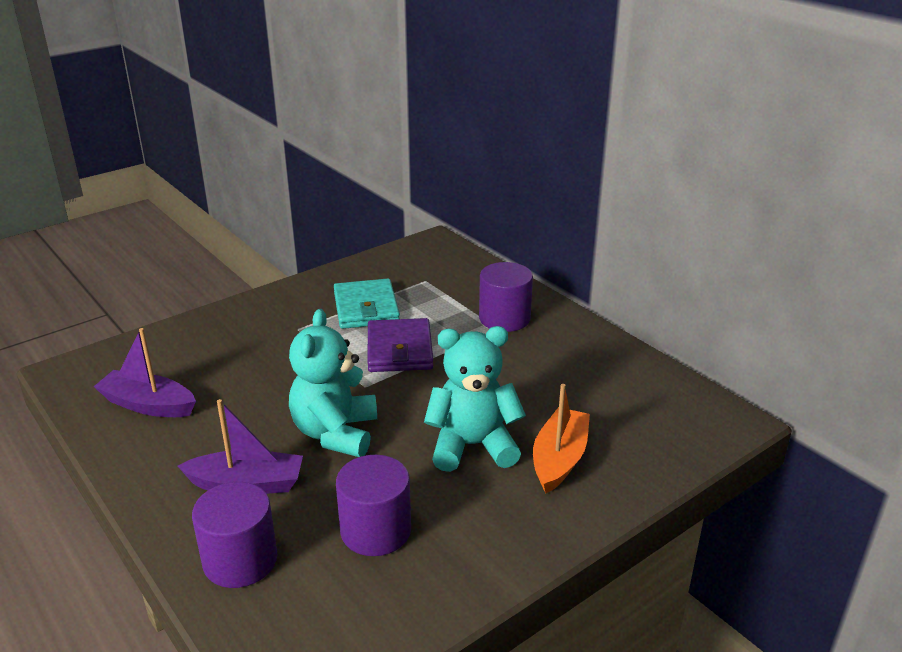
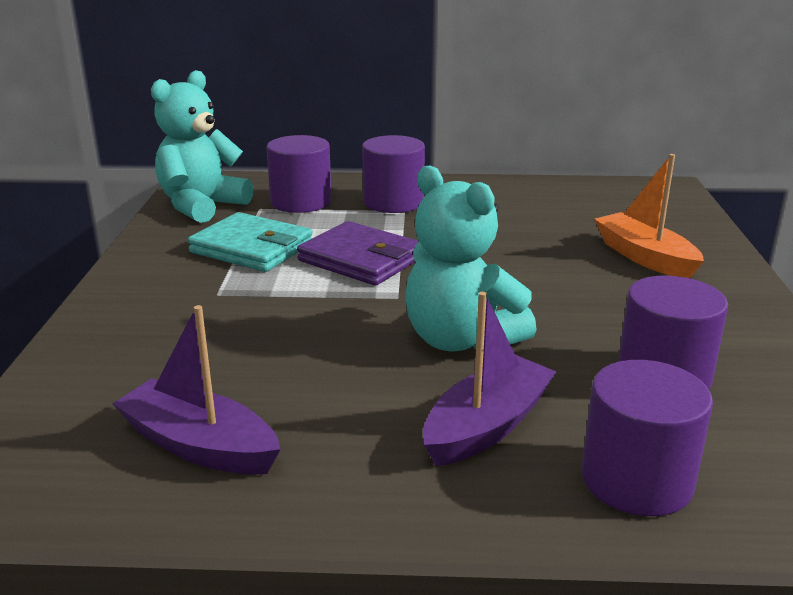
camera: 50 degrees left, 5 degrees down
(148, 405) = (199, 445): purple boat -> purple boat turned 60 degrees clockwise
(454, 288) = (301, 202): none -> purple cylinder
(472, 446) = (577, 283): turquoise teddy bear -> turquoise teddy bear (201, 206)

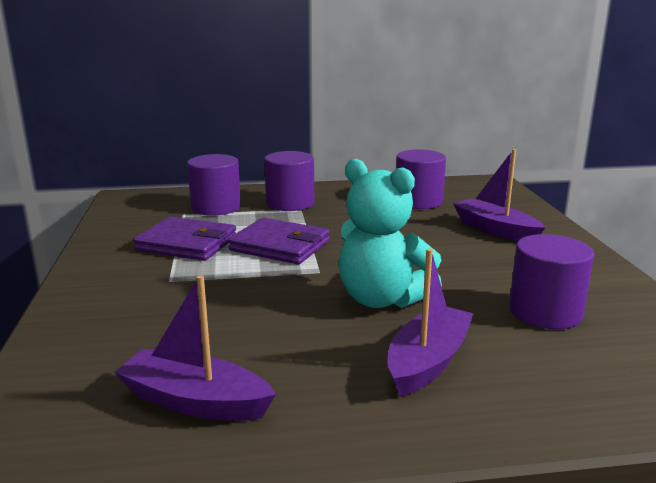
camera: 10 degrees left, 5 degrees down
(201, 206) = (134, 215): turquoise teddy bear -> none
(251, 248) = (187, 244): turquoise wallet -> purple wallet
(636, 480) = (558, 390): purple cylinder -> purple cylinder (418, 201)
(645, 257) = (495, 230): orange boat -> purple boat

